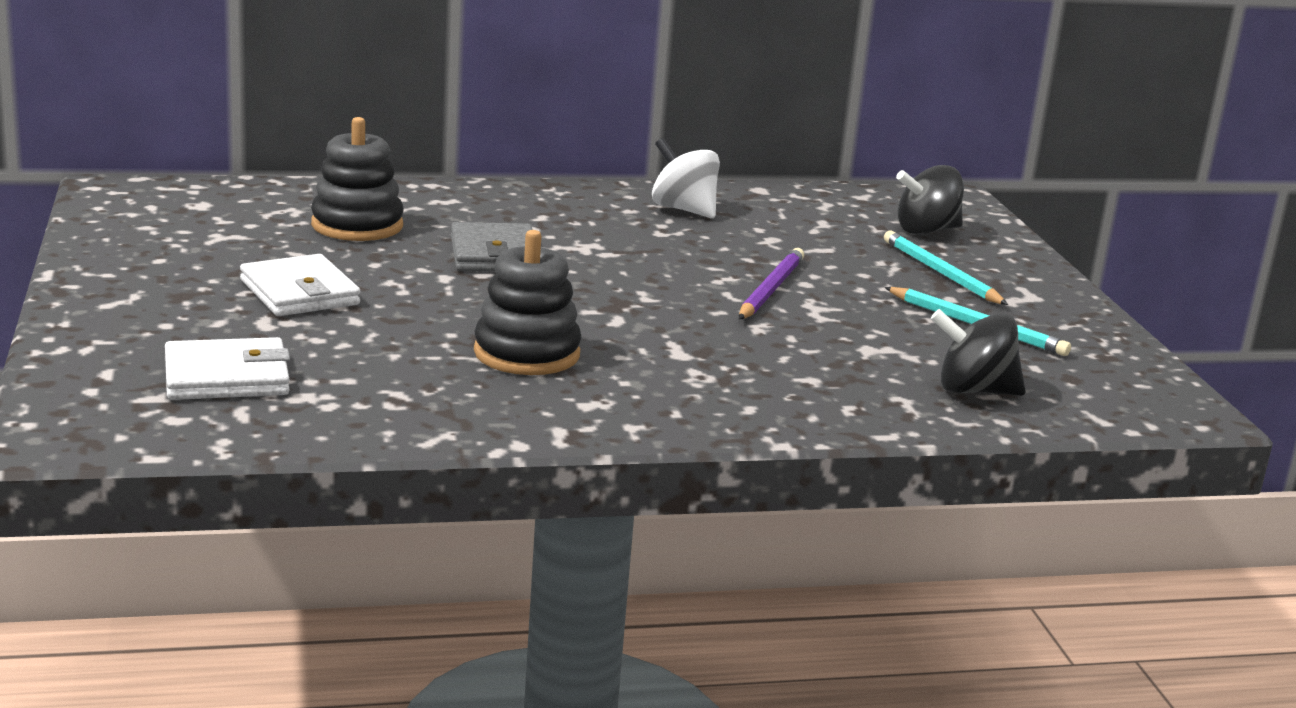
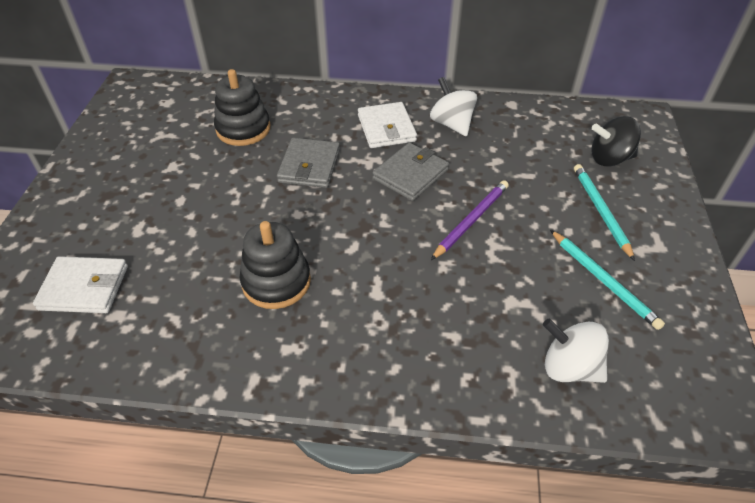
camera: 20 degrees right, 25 degrees up
(299, 292) = (174, 198): white wallet -> white wallet (386, 128)
(655, 255) = (410, 174): none -> grey wallet
(973, 390) = (569, 367): black spinning top -> white spinning top

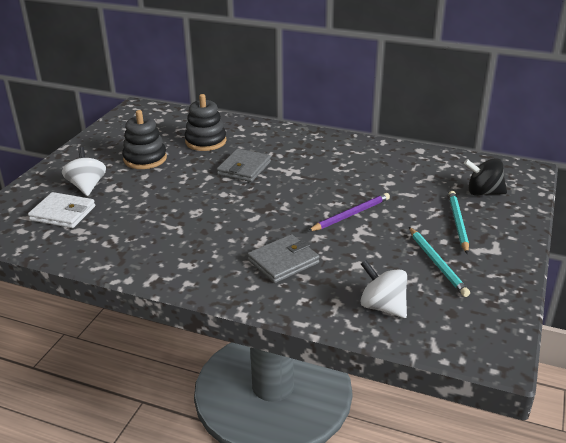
camera: 15 degrees right, 15 degrees down
(276, 282) = (191, 228): black stacking toy -> black stacking toy (145, 159)
(386, 128) = (312, 153): white wallet -> none
(410, 174) = (317, 182): grey wallet -> grey wallet (283, 261)
(451, 124) = (365, 156): white spinning top -> white spinning top (87, 186)

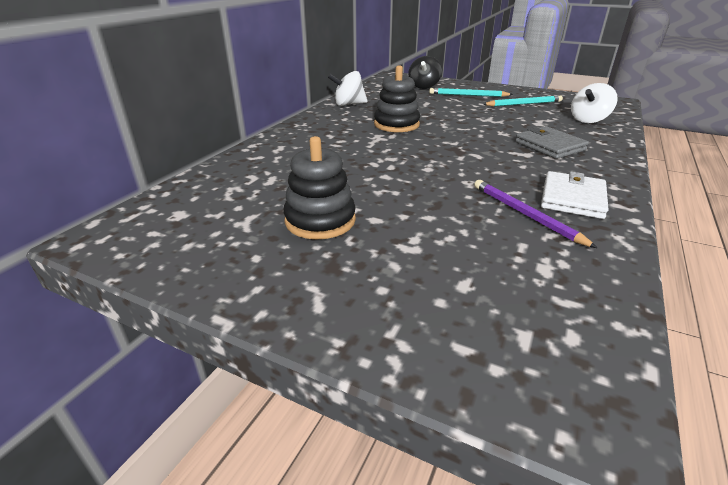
camera: 85 degrees left, 0 degrees up
(63, 213) = (499, 290): white wallet -> white wallet (572, 198)
(87, 186) = (405, 271): white spinning top -> white spinning top (348, 104)
(205, 141) = (284, 177): black stacking toy -> black stacking toy (396, 124)
(244, 168) = (368, 157): grey wallet -> none
(350, 214) = (462, 121): purple pencil -> purple pencil (525, 214)

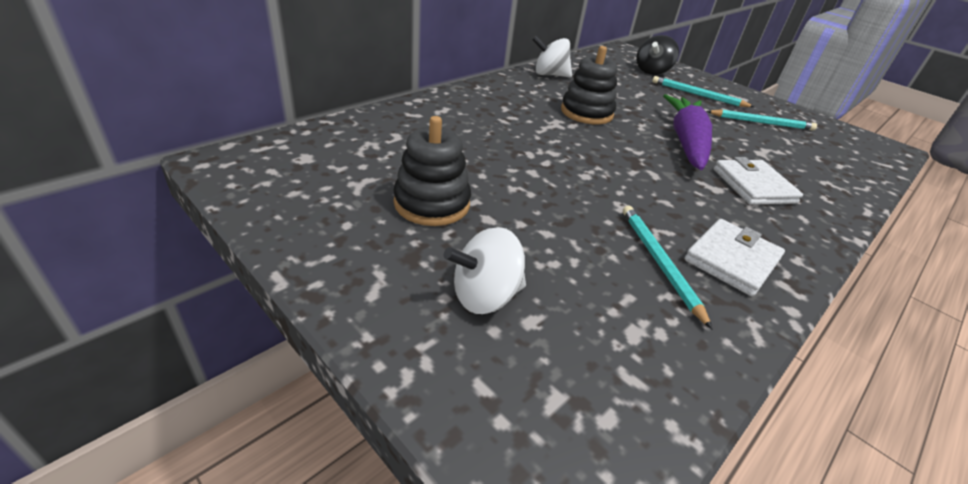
camera: 15 degrees right, 5 degrees up
(482, 128) = (686, 141): none -> purple carrot
(525, 214) = (659, 262): purple pencil -> turquoise pencil
(549, 146) = (753, 186): grey wallet -> white wallet
(588, 120) = (832, 165): white spinning top -> white spinning top (485, 296)

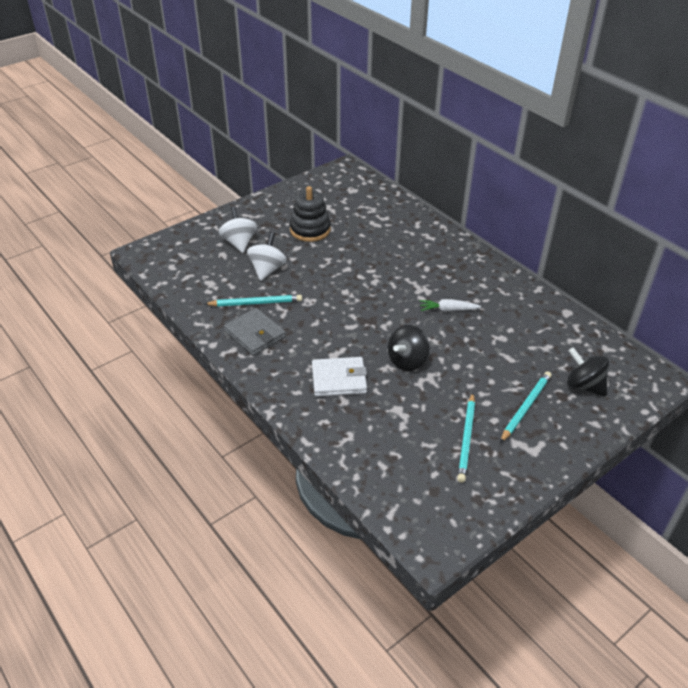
camera: 100 degrees right, 5 degrees up
(549, 75) = (529, 300): white spinning top -> white spinning top (267, 269)
(586, 113) = (448, 310): black stacking toy -> white carrot
(686, 141) = (407, 361): purple carrot -> black spinning top
(731, 260) = (255, 334): white wallet -> grey wallet

